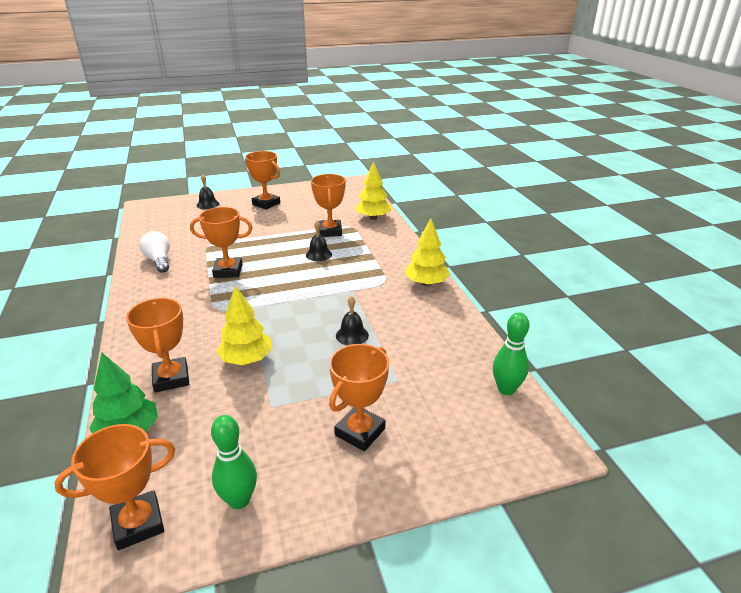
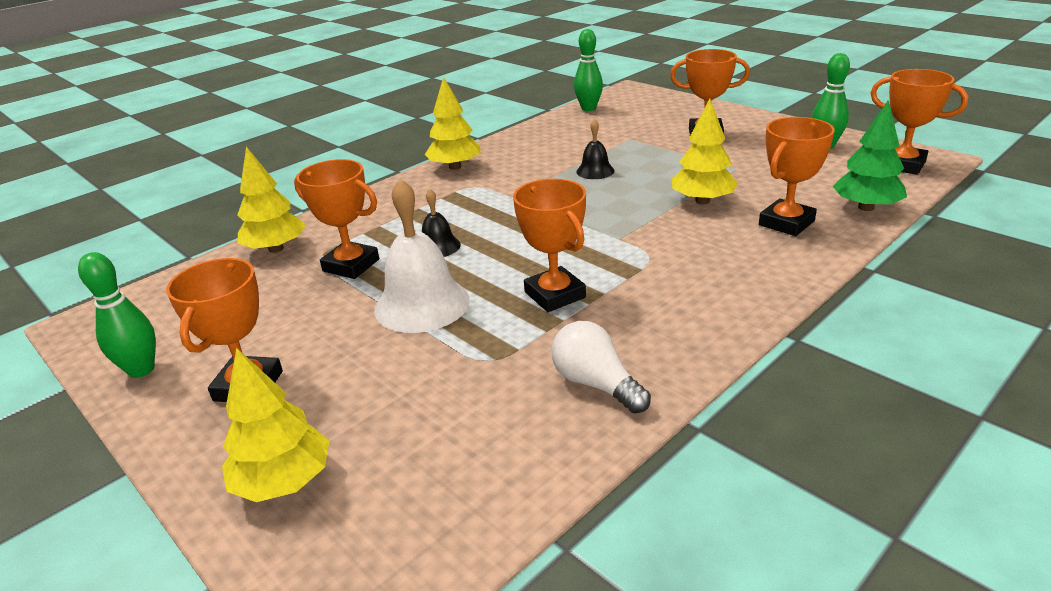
camera: 115 degrees left, 0 degrees up
(159, 261) = (596, 384): white light bulb -> white light bulb turned 105 degrees clockwise
(208, 204) = (284, 482): black bell -> yellow tree
(270, 240) = (422, 304): none -> white bell
(304, 189) = (141, 370): none -> green bowling pin
(330, 231) = (351, 265): orange trophy -> orange trophy turned 60 degrees clockwise

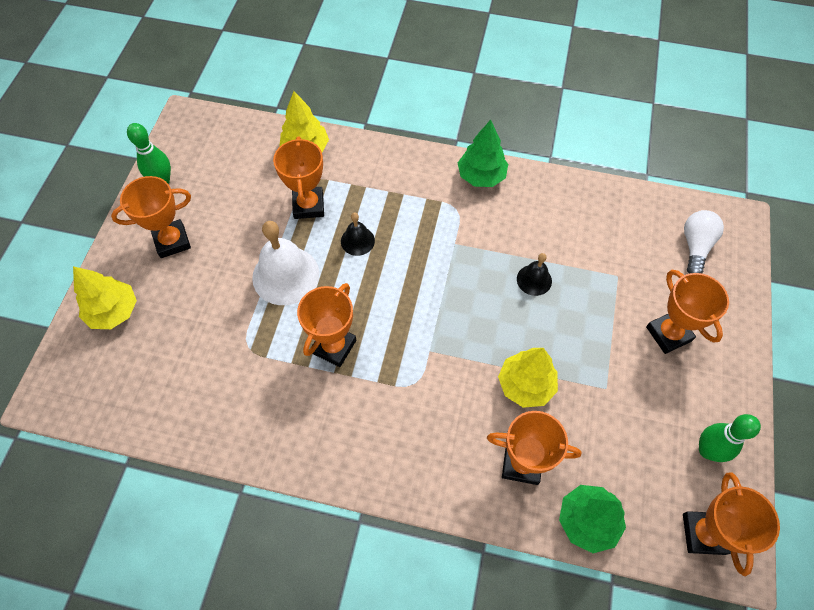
camera: 55 degrees right, 30 degrees up
(455, 167) = (481, 176): yellow tree -> green tree
(588, 108) = (665, 209): green bowling pin -> none
(596, 384) = (251, 418): white light bulb -> white light bulb (695, 246)

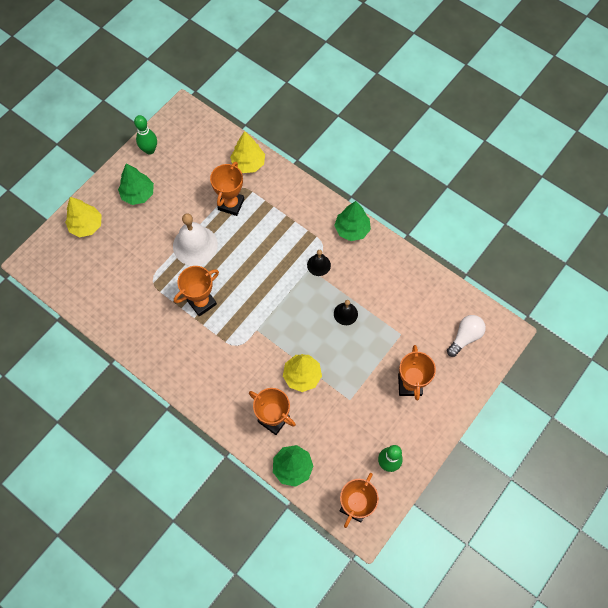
camera: 25 degrees right, 5 degrees up
(172, 241) = (138, 194): orange trophy -> green tree
(357, 241) = (249, 241): black bell -> black bell (318, 265)

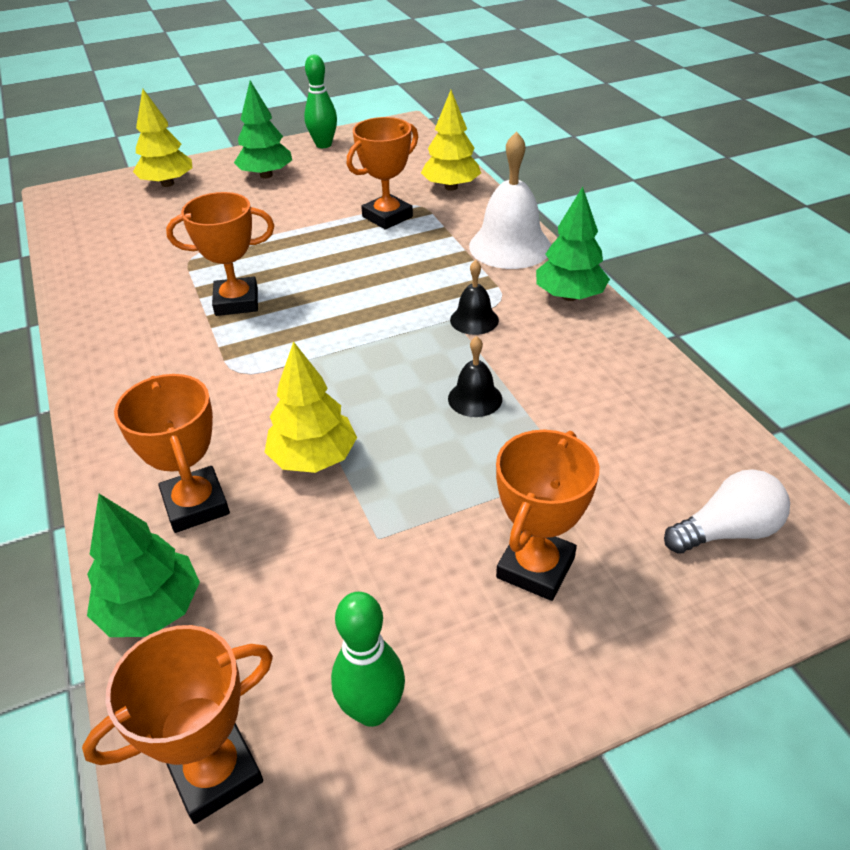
camera: 30 degrees right, 25 degrees down
(195, 245) = (292, 240): white bell -> white bell (510, 246)

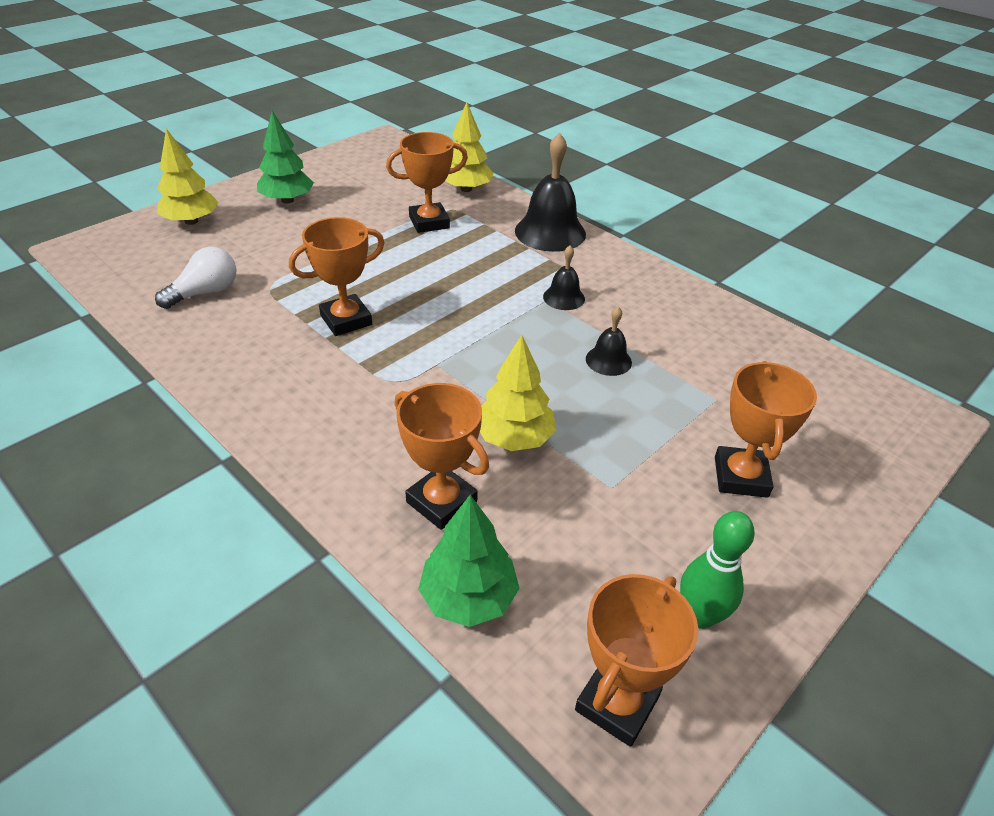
camera: 25 degrees left, 0 degrees up
(323, 145) = (322, 165): green bowling pin -> none
(387, 217) = (429, 222): orange trophy -> orange trophy turned 45 degrees clockwise
(510, 246) = (550, 232): white bell -> black bell
(569, 296) = (624, 265): green tree -> none
(727, 531) = (846, 416): white light bulb -> white light bulb (205, 292)

